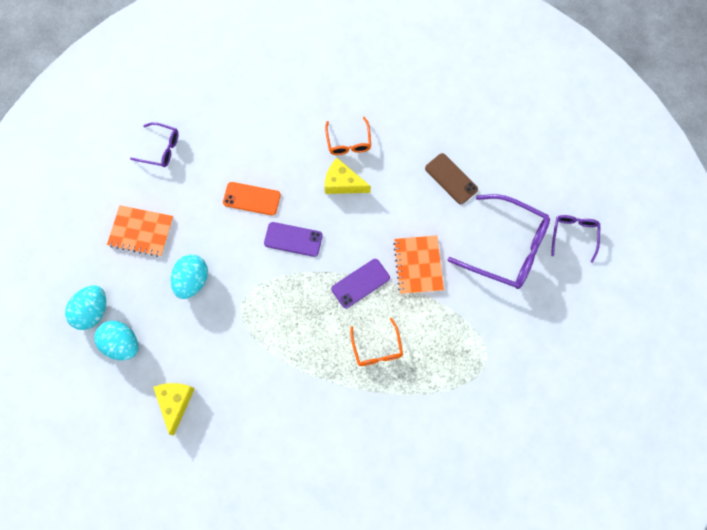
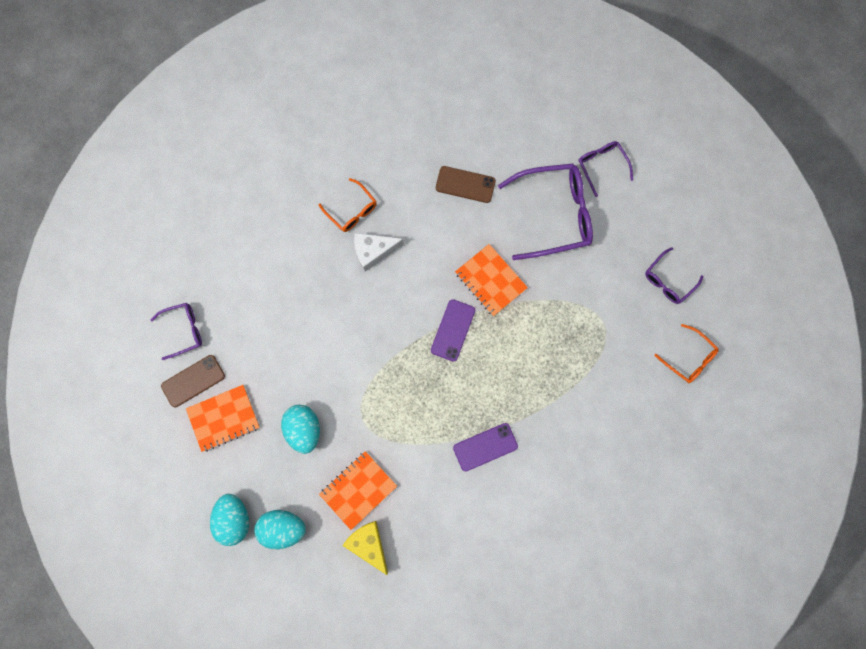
camera: 35 degrees left, 5 degrees up
(140, 189) = (193, 381): none -> brown phone
(198, 355) = (358, 490): none -> orange notebook
(251, 199) = (302, 320): orange phone -> none
(293, 239) = (366, 331): purple phone -> purple phone (485, 447)
(342, 183) = (373, 251): yellow cheese -> white cheese
(377, 348) = (506, 376): orange glasses -> orange glasses (689, 358)
(566, 363) = (668, 280): none -> purple glasses

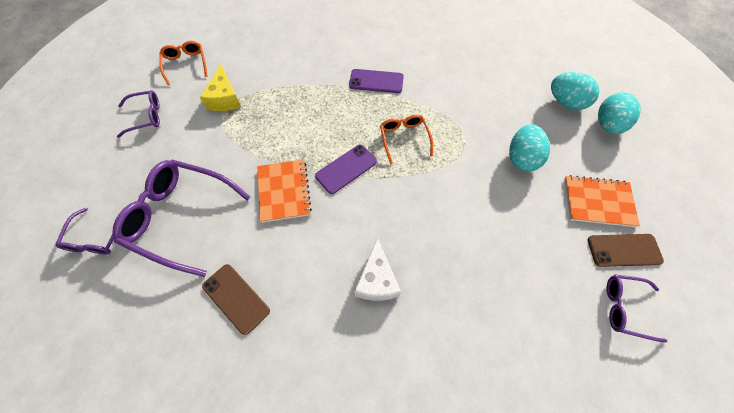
camera: 150 degrees left, 15 degrees down
(351, 210) = (375, 342): orange glasses -> orange glasses (404, 139)
(358, 490) = (492, 99): orange notebook -> none
(368, 544) = (499, 66): yellow cheese -> yellow cheese (225, 98)
(373, 251) = (377, 280): white cheese -> white cheese turned 75 degrees clockwise

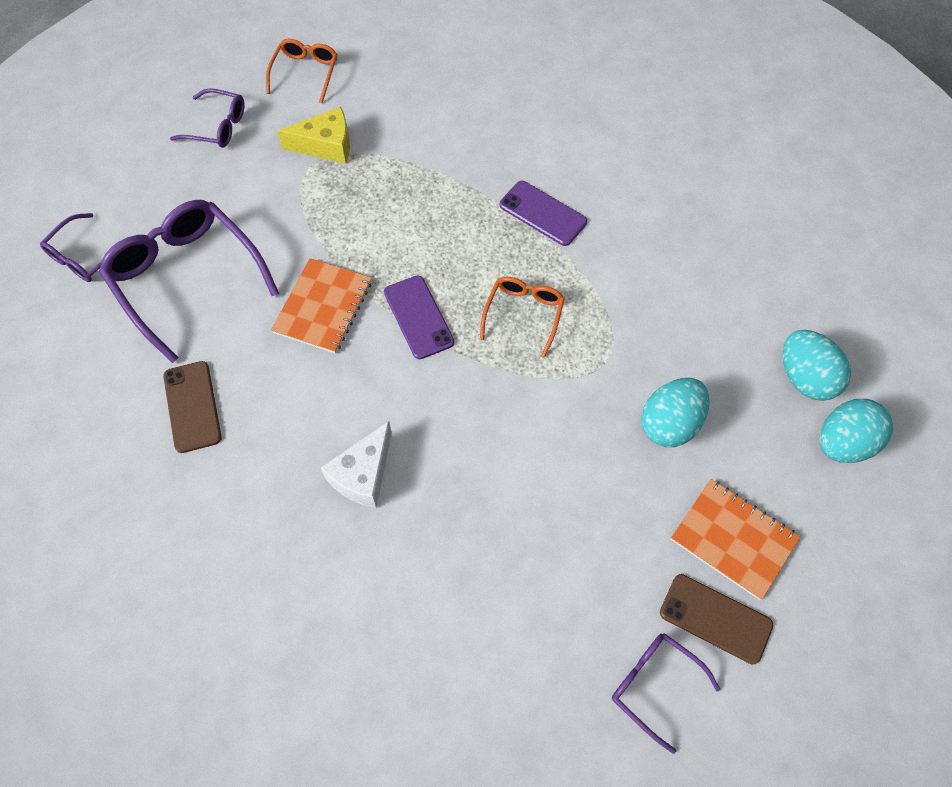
camera: 30 degrees right, 0 degrees up
(225, 98) = (326, 145): yellow cheese -> yellow cheese turned 120 degrees counterclockwise
(346, 169) = (418, 317): purple phone -> purple phone turned 75 degrees clockwise

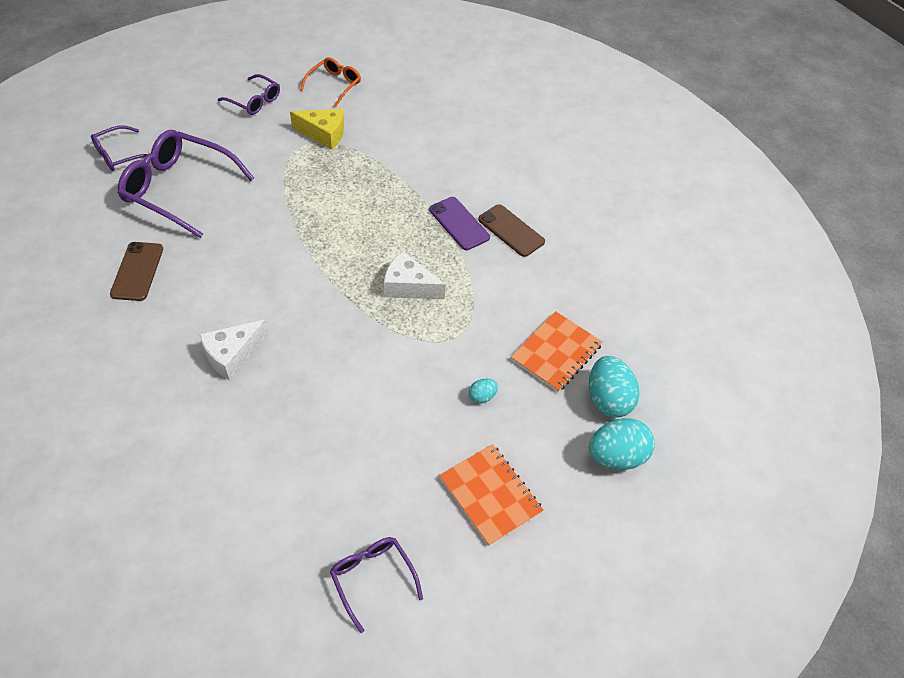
camera: 15 degrees right, 10 degrees down
(186, 279) = (179, 189): purple glasses -> purple glasses turned 45 degrees counterclockwise
(323, 307) = (264, 236): orange notebook -> orange notebook (556, 352)
(418, 317) = (330, 264): purple phone -> none
(523, 315) = (408, 286): orange glasses -> white cheese
(670, 424) = (482, 396): turquoise egg -> turquoise egg, size x0.48
(715, 619) = (446, 547): brown phone -> brown phone (511, 231)

